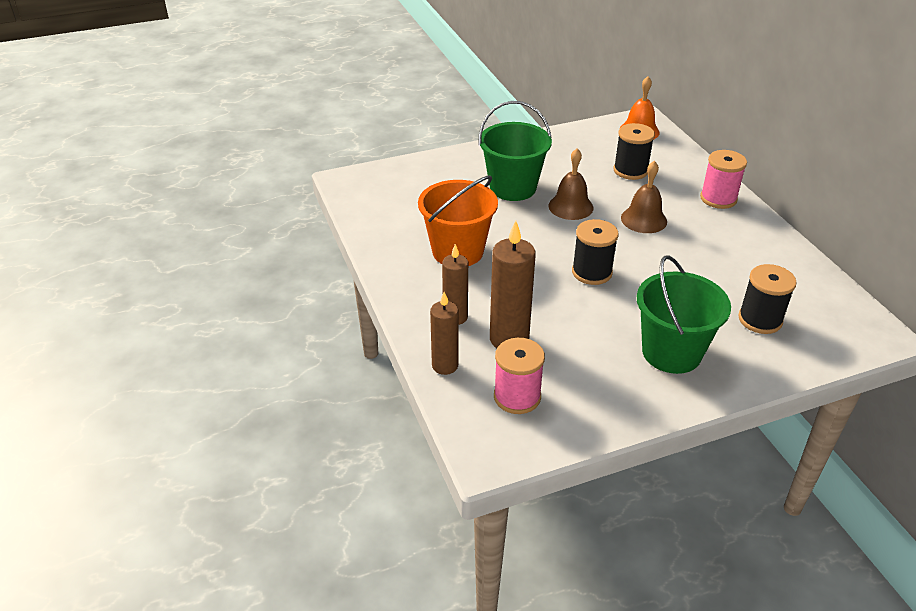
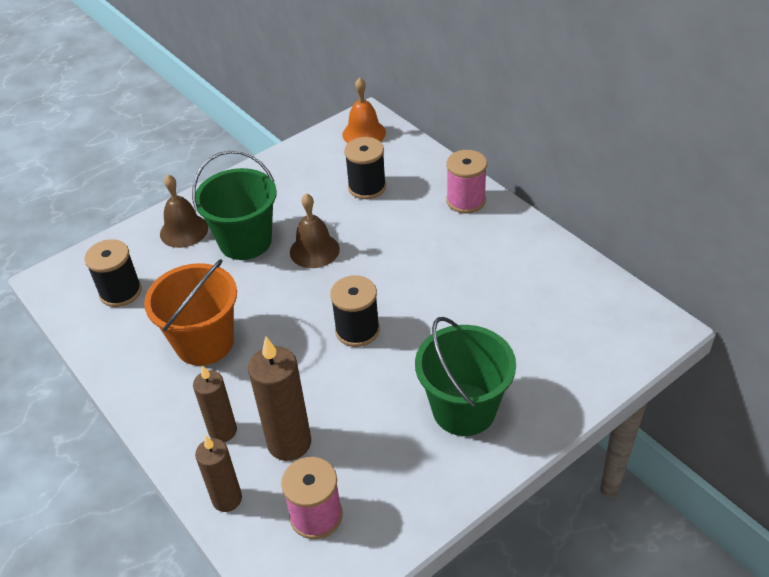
camera: 15 degrees left, 5 degrees up
(644, 219) = (395, 247): brown bell -> brown bell (184, 231)
(760, 319) = (542, 342): black spool -> black spool (120, 292)

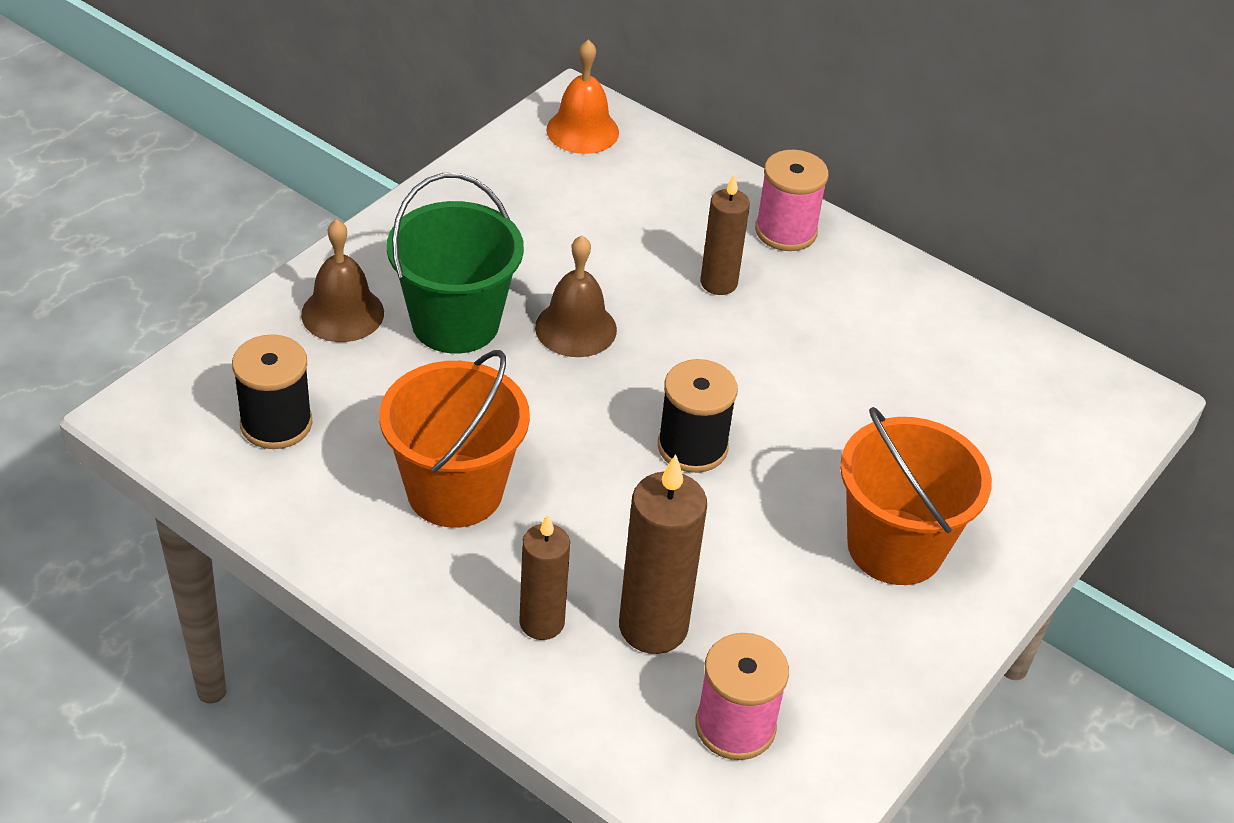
camera: 20 degrees left, 0 degrees up
(227, 499) = (590, 721): brown candle -> brown candle (718, 283)
(367, 187) = (621, 220): black spool -> none
(464, 409) = (895, 547): green bucket -> orange bucket

